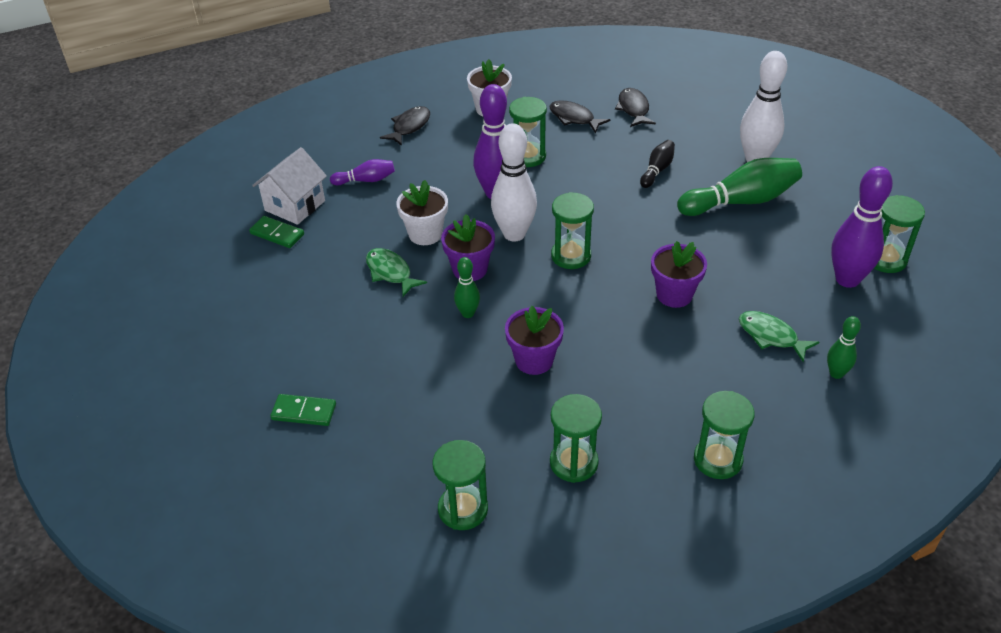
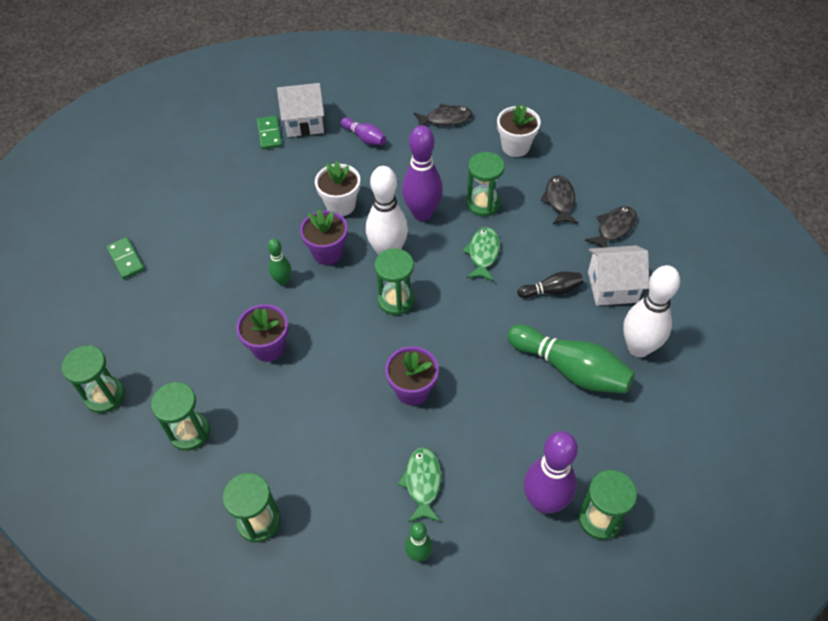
camera: 50 degrees right, 10 degrees up
(390, 272) = (285, 214): green fish -> green fish (483, 253)
(687, 140) = (612, 287): none -> white house

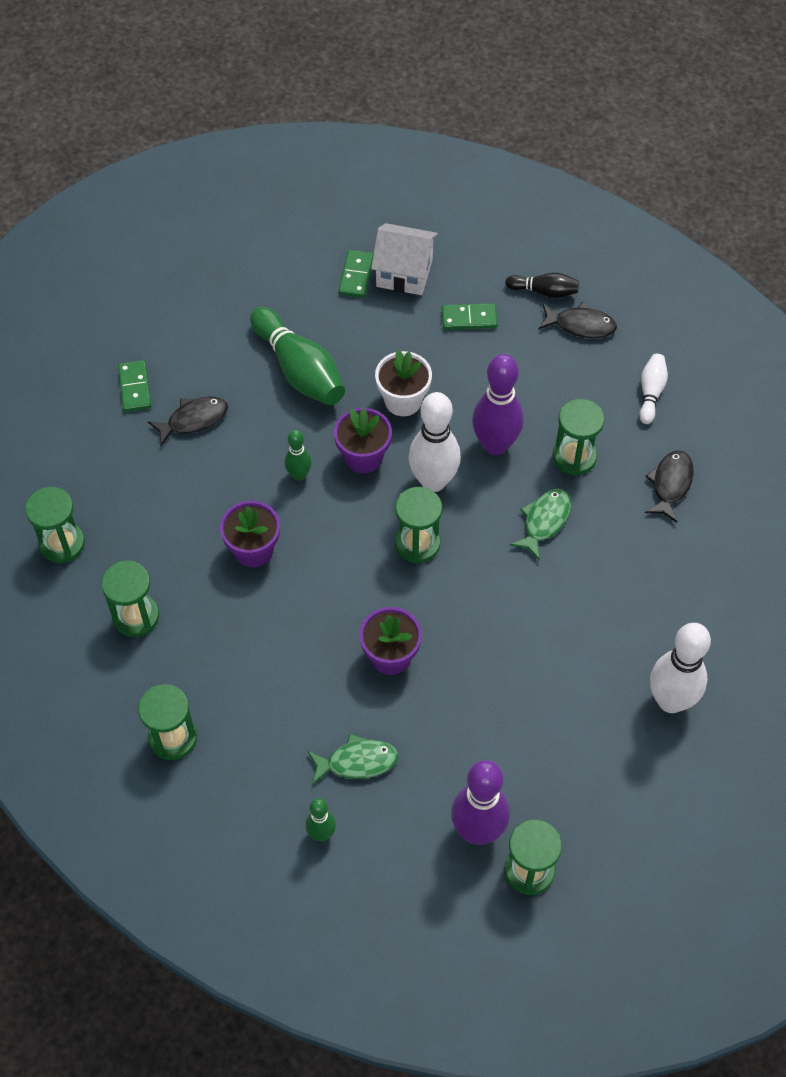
camera: 20 degrees right, 5 degrees up
(364, 138) = (469, 318): purple bowling pin -> green domino
(422, 483) = (357, 762): green fish -> green fish turned 60 degrees clockwise
(515, 147) = (651, 393): white flower pot -> white bowling pin
(551, 291) = (603, 596): black bowling pin -> black bowling pin (544, 291)
(570, 369) = (579, 696): green bowling pin -> green bowling pin (299, 369)
(612, 287) = (678, 616): white house -> none
(614, 228) = (719, 544): black fish -> black fish (193, 420)

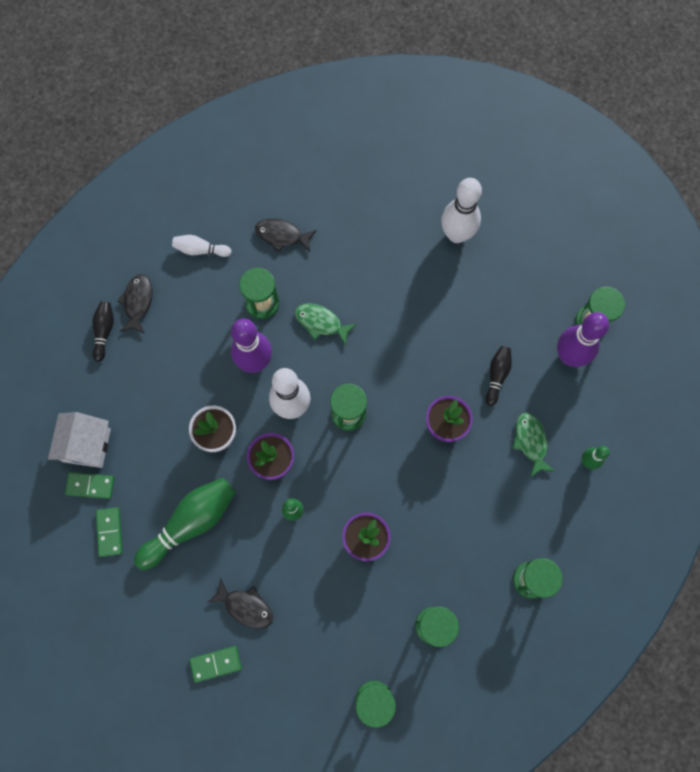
camera: 95 degrees left, 15 degrees up
(193, 420) = (246, 606): black fish -> black fish turned 150 degrees clockwise
(455, 729) = (497, 376): none -> black bowling pin
(469, 318) = (133, 389): green domino -> green domino (110, 532)

